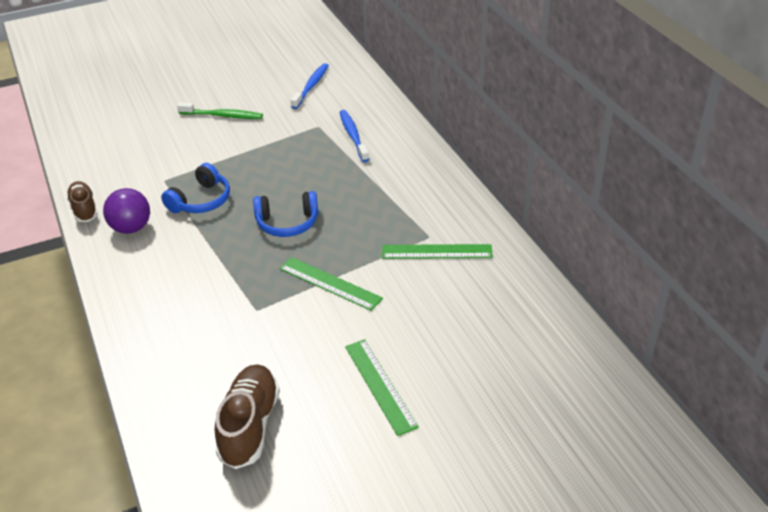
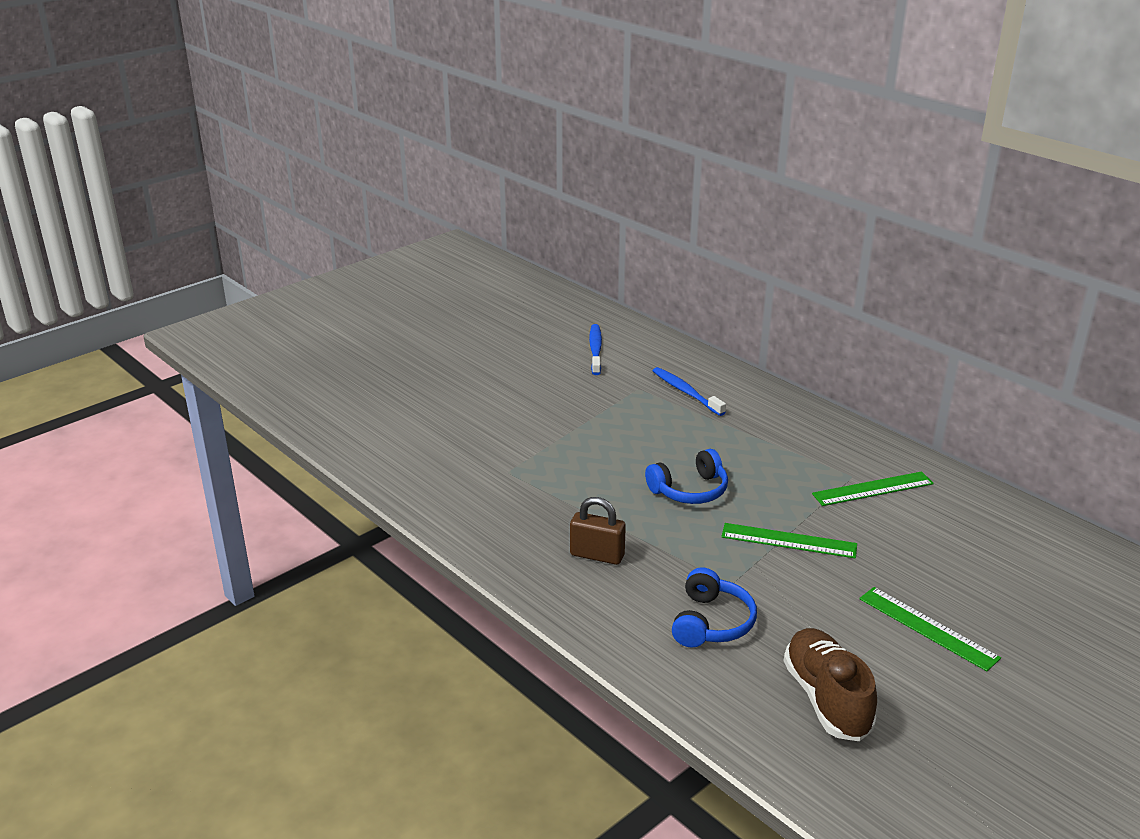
camera: 20 degrees left, 10 degrees down
(84, 209) = (436, 519): brown shoe -> none
(131, 228) = (512, 528): purple ball -> none
(174, 264) = (597, 555): none -> brown padlock
(201, 201) = (570, 485): blue headphones -> blue headphones (711, 622)
(223, 116) = (519, 394): green toothbrush -> none

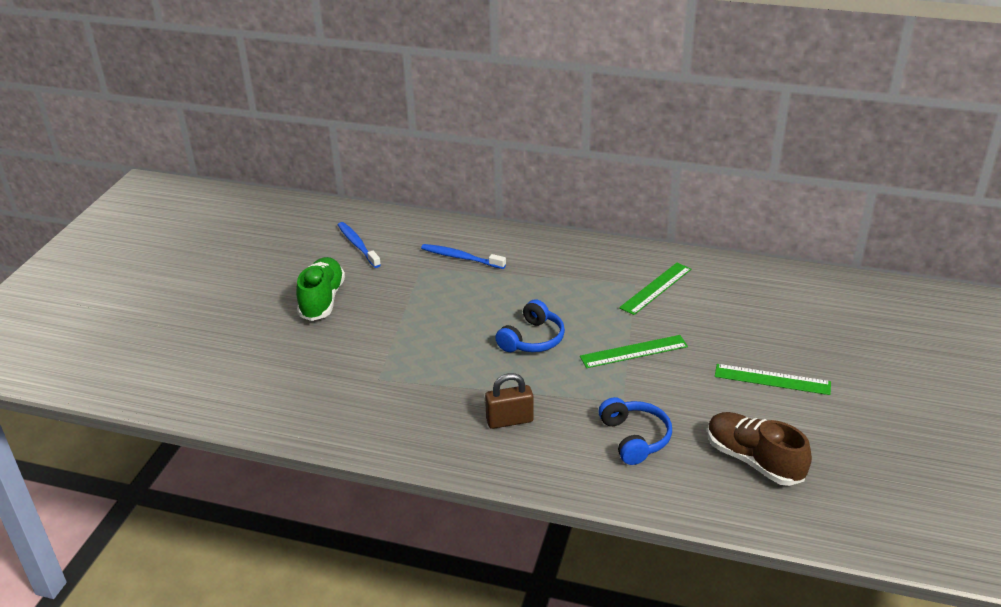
camera: 30 degrees left, 5 degrees up
(519, 387) = (322, 300): none -> green shoe

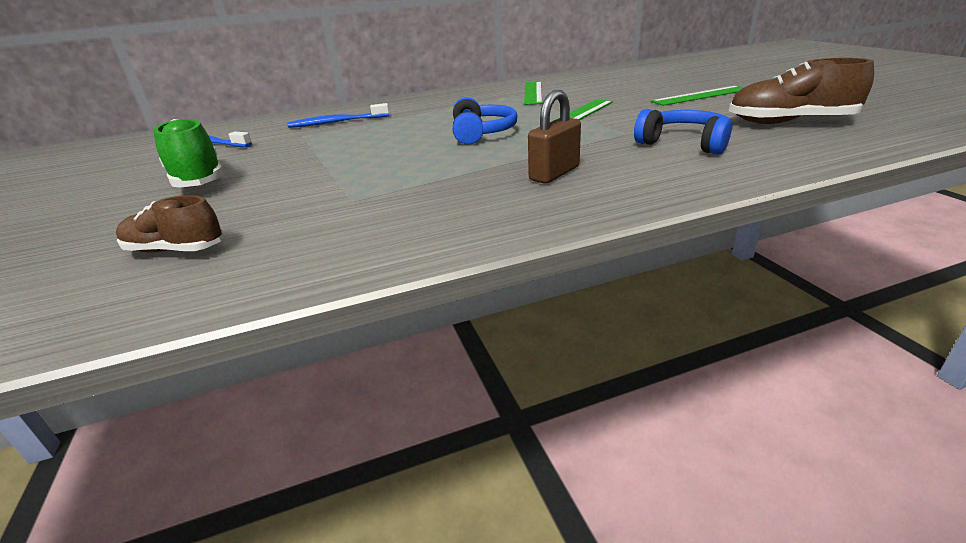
camera: 35 degrees left, 5 degrees down
(271, 376) = (176, 250): none -> brown shoe

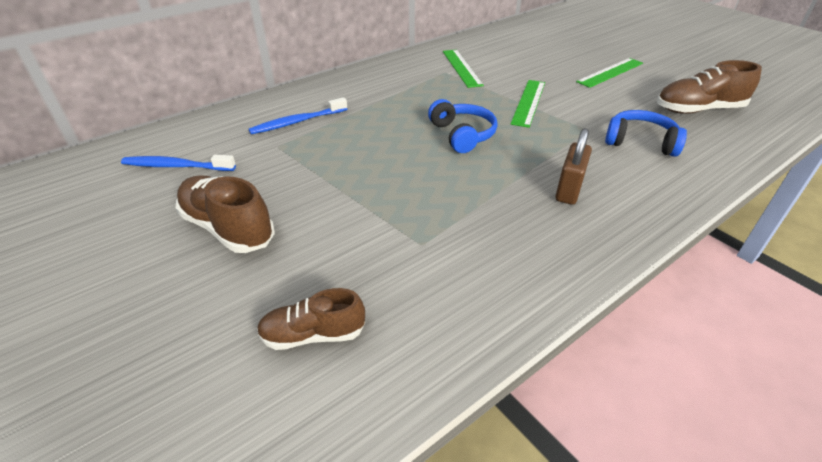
camera: 20 degrees left, 10 degrees up
(198, 179) = (228, 228): green shoe -> brown shoe

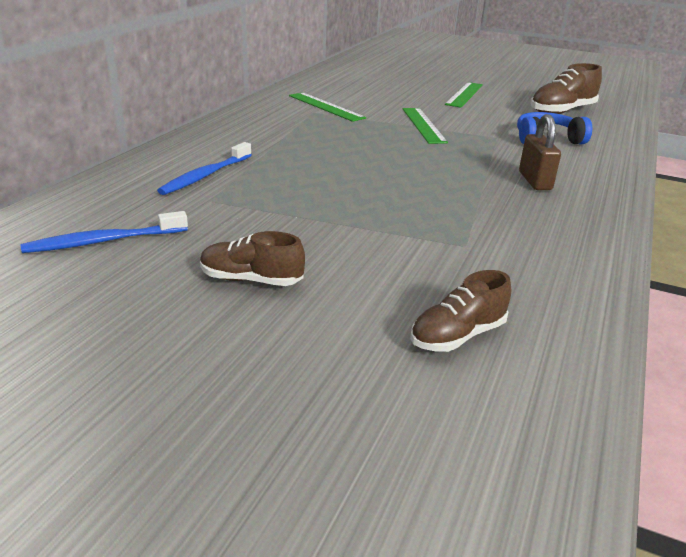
camera: 30 degrees left, 10 degrees down
(228, 228) = (251, 280): brown shoe -> brown shoe, size x0.65
(462, 135) = (395, 158): blue headphones -> none

